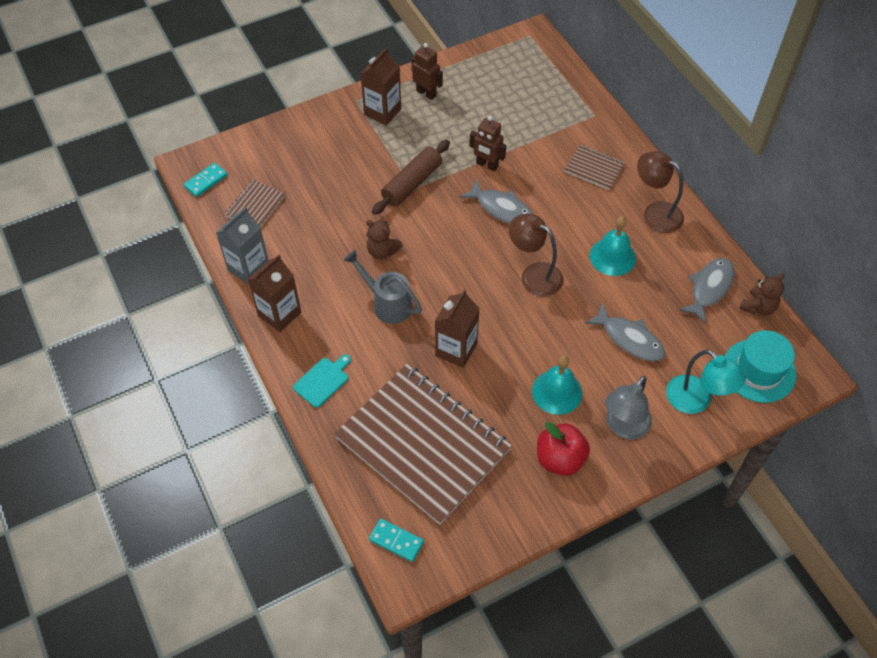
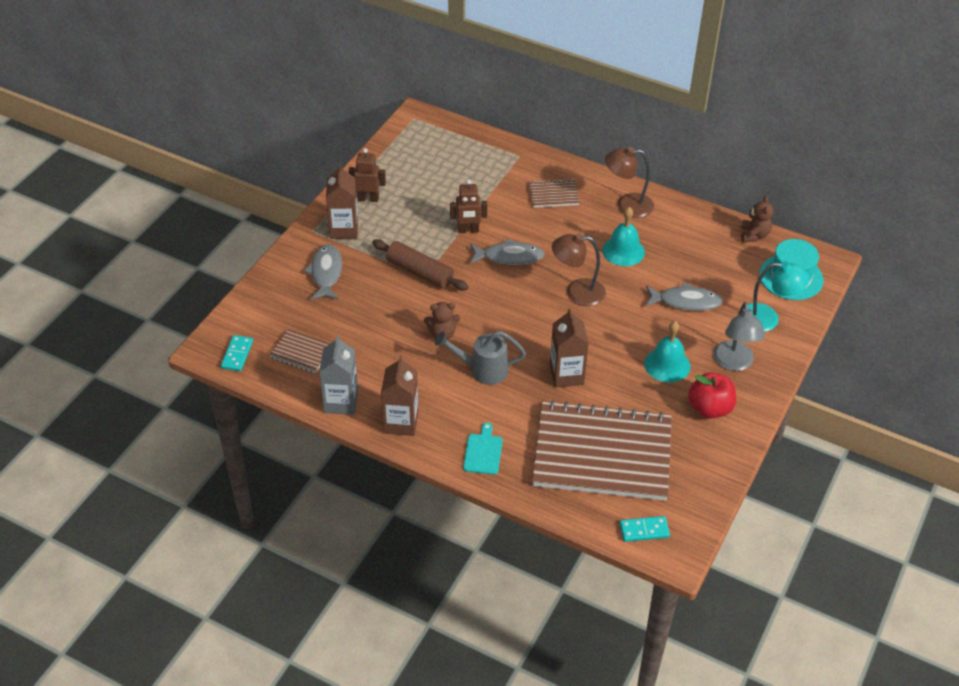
camera: 35 degrees left, 10 degrees down
(256, 206) = (301, 352): brown notebook -> brown notebook turned 60 degrees counterclockwise
(411, 183) = (419, 272): brown rolling pin -> brown rolling pin turned 60 degrees counterclockwise
(709, 288) = (710, 239): grey fish -> grey fish (326, 273)

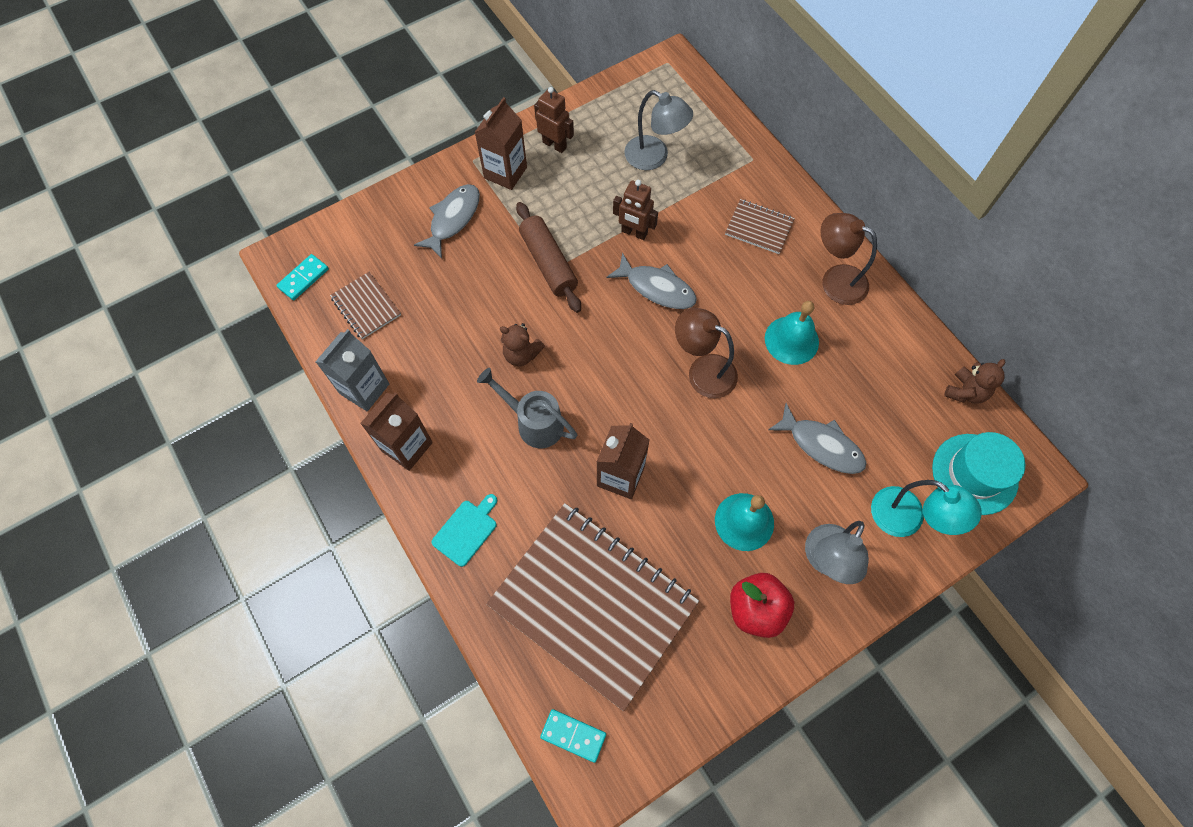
camera: 30 degrees right, 20 degrees up
(448, 180) = (654, 157): none -> grey lamp

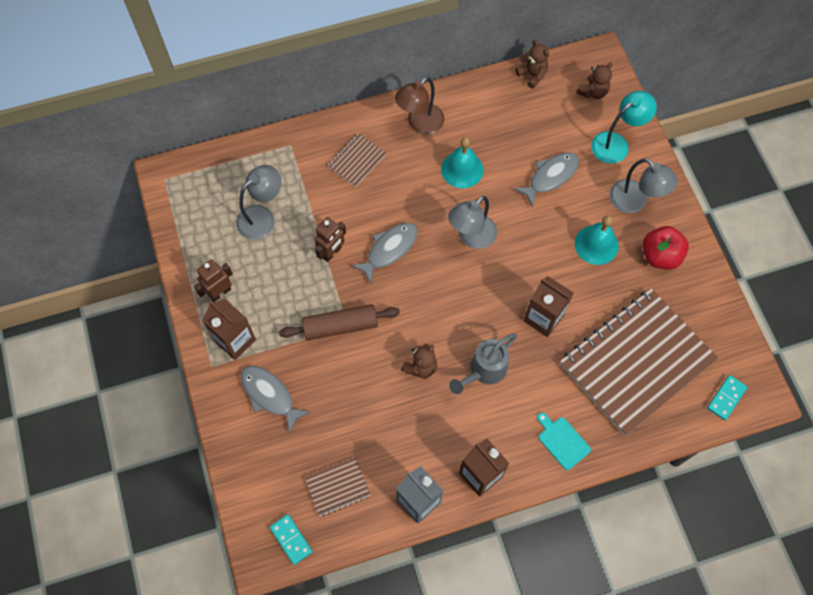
camera: 75 degrees left, 0 degrees up
(702, 371) = (471, 237): brown lamp -> grey lamp
(974, 474) = (593, 92): turquoise hat -> brown teddy bear

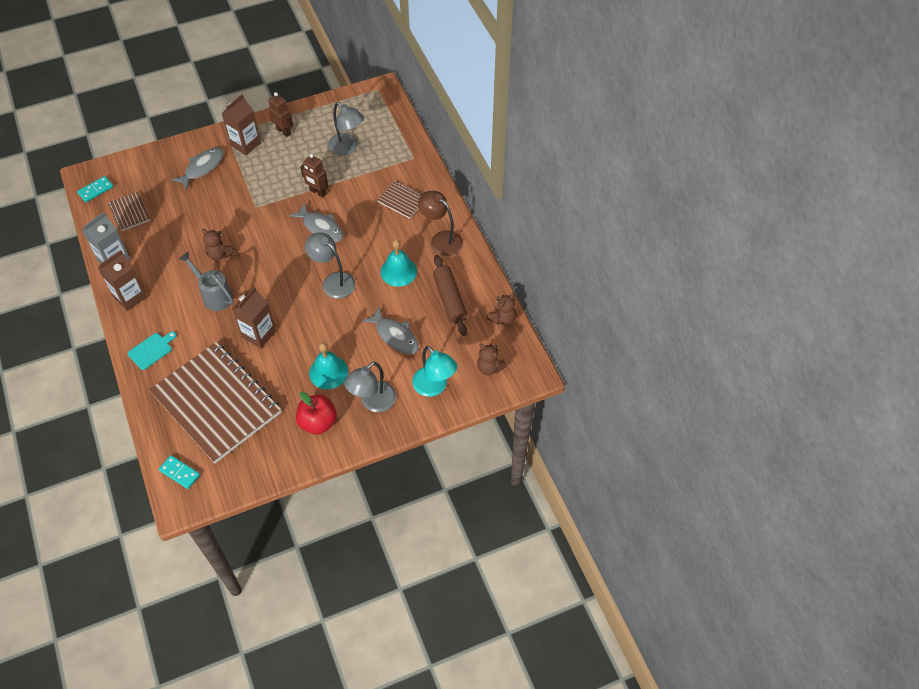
camera: 85 degrees right, 10 degrees down
(340, 326) = (255, 203): brown rolling pin -> brown rolling pin (449, 300)

